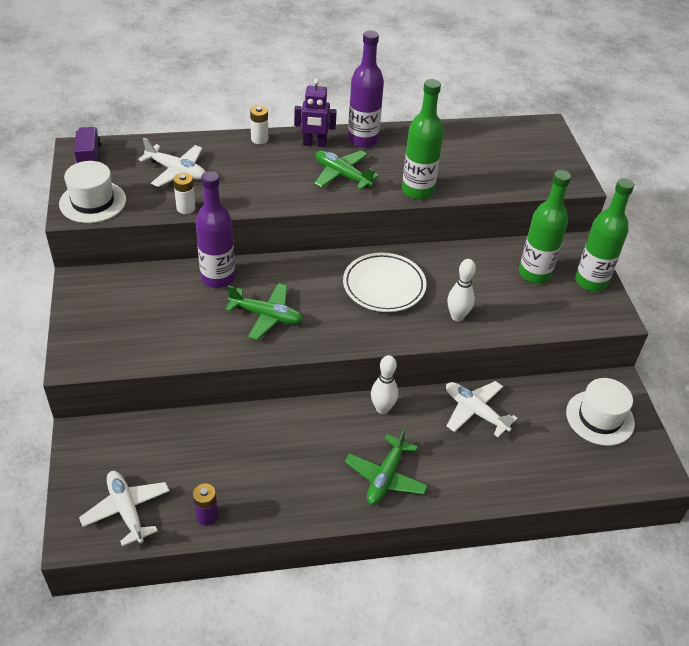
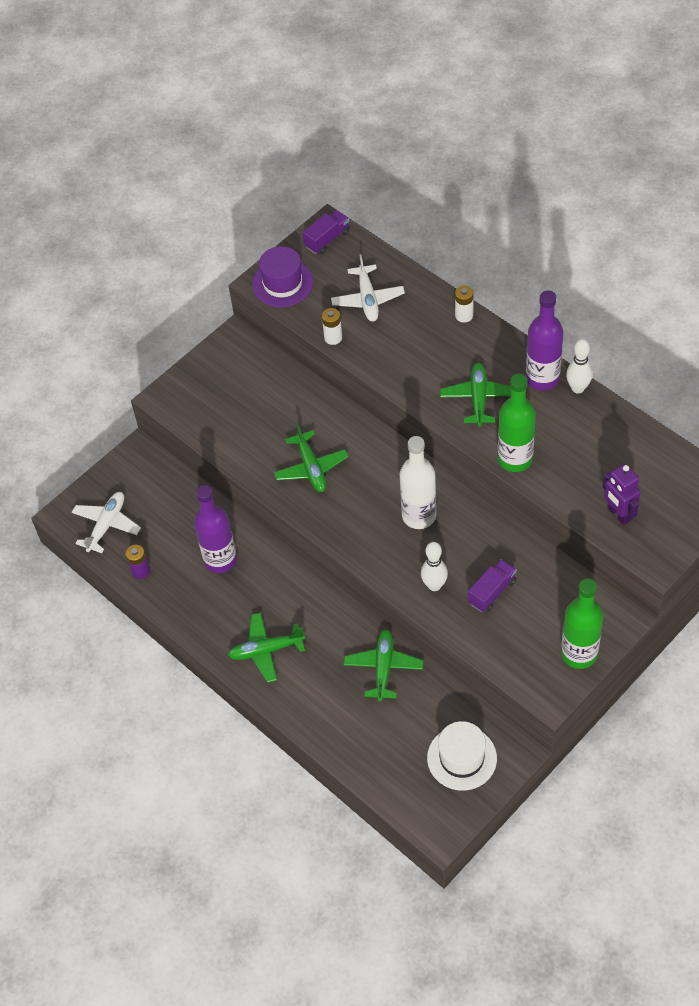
camera: 60 degrees right, 10 degrees up
(92, 202) = (282, 283): white hat -> purple hat
(218, 278) = (319, 410): purple bottle -> purple bottle (220, 560)
(314, 144) = (498, 353): purple robot -> purple robot (618, 514)
(382, 408) = (327, 606): white bowling pin -> white bowling pin (577, 388)
(384, 286) = (419, 516): white plate -> white bottle
(475, 412) = (383, 668): white plane -> green plane
(494, 291) = (492, 592): none -> purple truck
(534, 273) = (545, 607): green bottle -> none

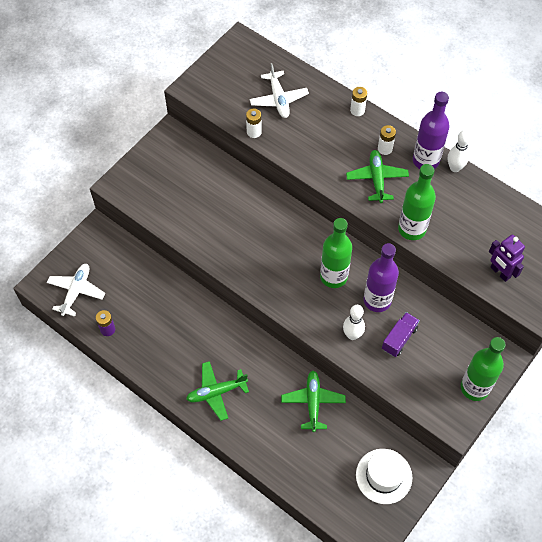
camera: 10 degrees left, 5 degrees up
(220, 560) = (172, 317): purple bottle -> purple bottle (377, 300)
(282, 283) = (208, 88): purple hat -> none
(311, 468) = (242, 239): green plane -> none
(327, 239) = (241, 51): purple truck -> none
(419, 516) = (333, 277): white bottle -> green bottle
(493, 362) = (385, 149): none -> white battery

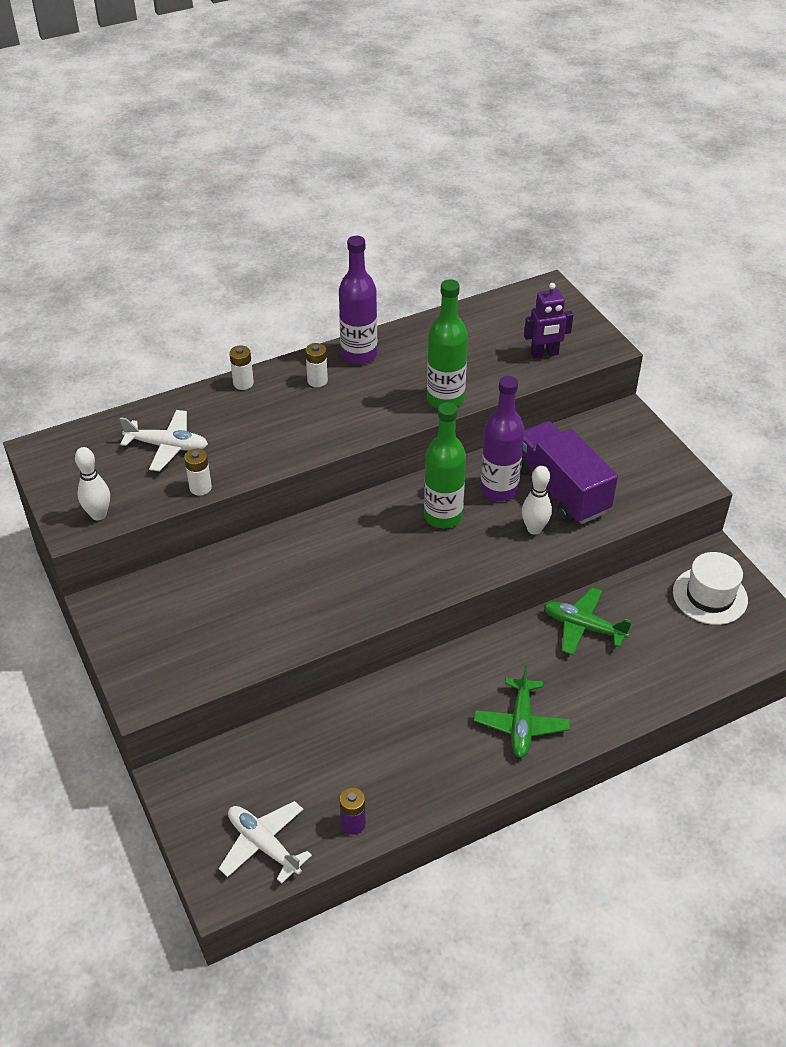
camera: 65 degrees left, 15 degrees down
(377, 179) = (356, 403): green plane -> none
(399, 338) = (560, 489): purple truck -> purple truck, size x1.93
(455, 168) = (385, 336): white bowling pin -> white bowling pin (98, 515)
(474, 388) = (654, 452): green bottle -> none

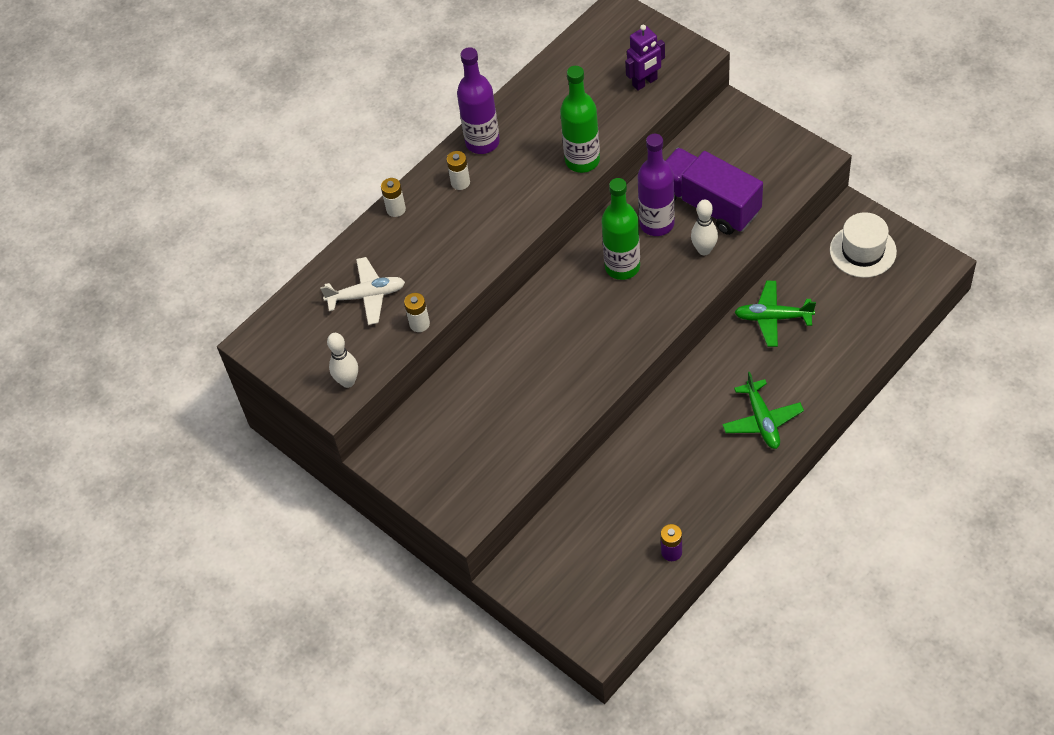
camera: 15 degrees left, 10 degrees up
(264, 844) = (611, 596): white plane -> none

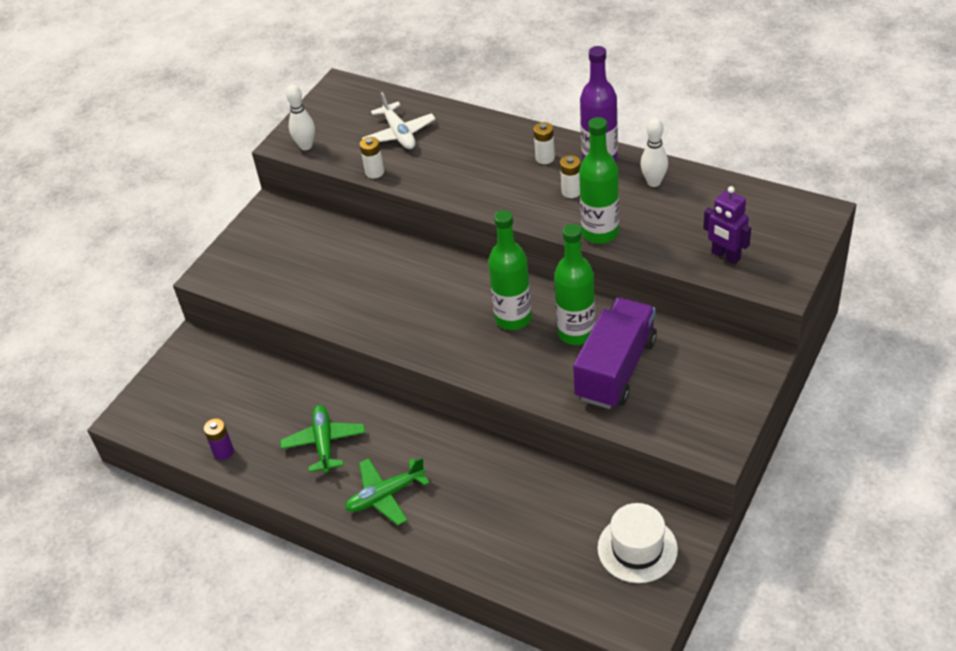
camera: 75 degrees right, 10 degrees down
(396, 209) = (501, 126): white battery -> white battery (571, 191)
(657, 224) = (576, 333): purple bottle -> green bottle
(704, 250) = (553, 377): white bowling pin -> white bowling pin (654, 182)
(773, 318) = (520, 481): green plane -> green plane (324, 443)

